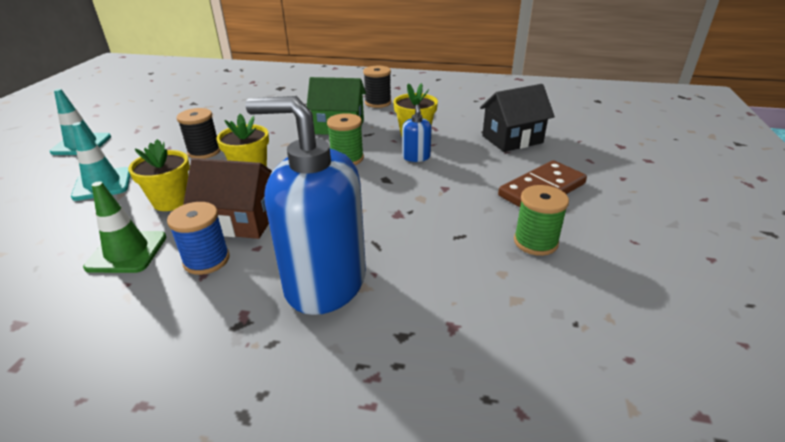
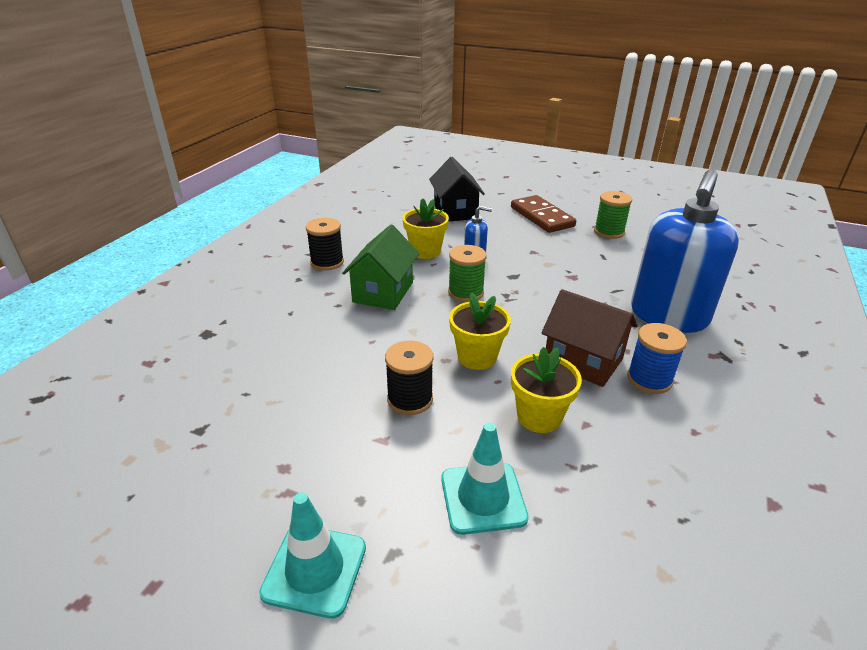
camera: 80 degrees left, 0 degrees up
(127, 252) = (643, 439): green traffic cone -> none
(240, 221) = (583, 361): brown house -> brown house turned 75 degrees counterclockwise

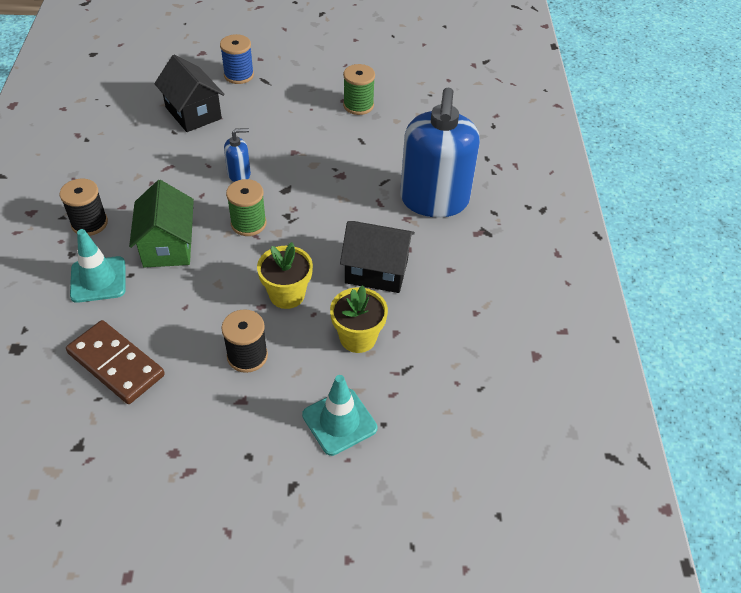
camera: 25 degrees left, 15 degrees up
(315, 570) = (241, 519): turquoise traffic cone -> turquoise traffic cone (98, 279)
(425, 251) = (186, 180): yellow flower pot -> none
(541, 217) = (286, 99): brown domino -> brown domino (116, 364)
(583, 361) = (376, 271): brown house -> black house
(649, 379) = (433, 274): blue spool -> blue spool (239, 75)

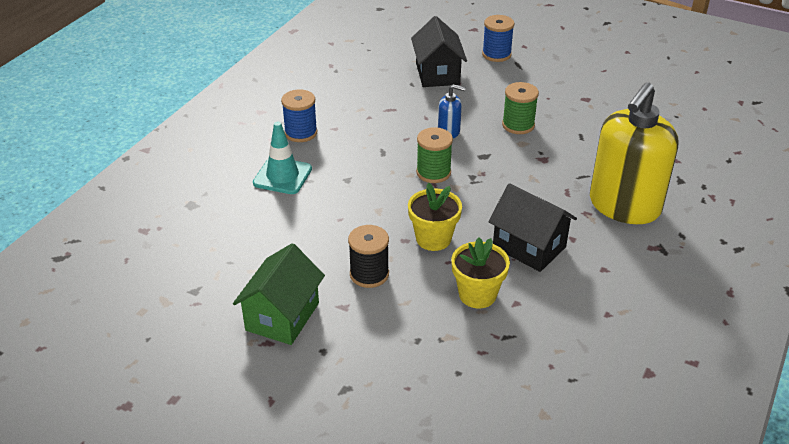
camera: 30 degrees right, 10 degrees down
(89, 223) = (301, 133): black spool -> blue spool
(116, 364) = (258, 242): brown domino -> none
(168, 246) = (354, 169): green house -> green house (282, 316)
(339, 421) = (418, 355): turquoise traffic cone -> none
(358, 105) = (596, 107): green spool -> green spool (518, 125)
(434, 200) = (624, 206): blue soap dispenser -> yellow soap dispenser

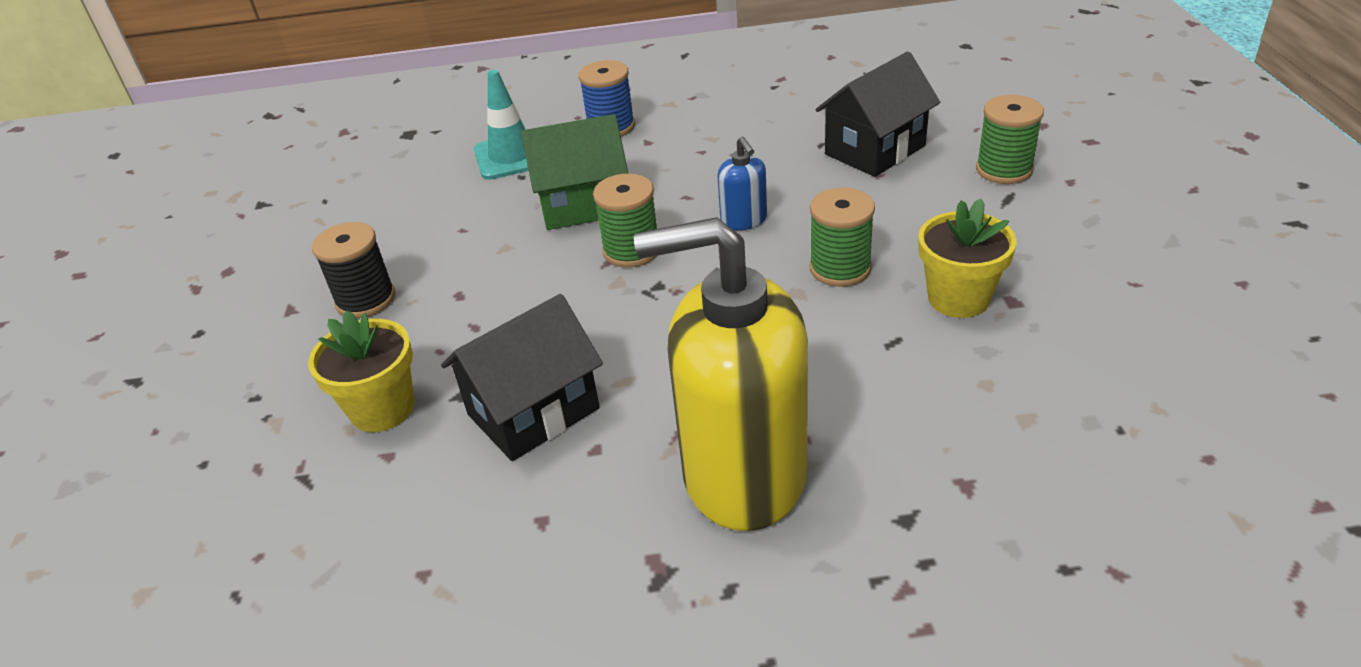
camera: 60 degrees right, 0 degrees up
(282, 316) = (246, 276): green house -> green house (583, 205)
(433, 239) = (480, 316): yellow flower pot -> yellow flower pot (958, 298)
(496, 54) = (1004, 170): blue spool -> green spool
(529, 247) = (533, 411): black house -> black house turned 45 degrees clockwise

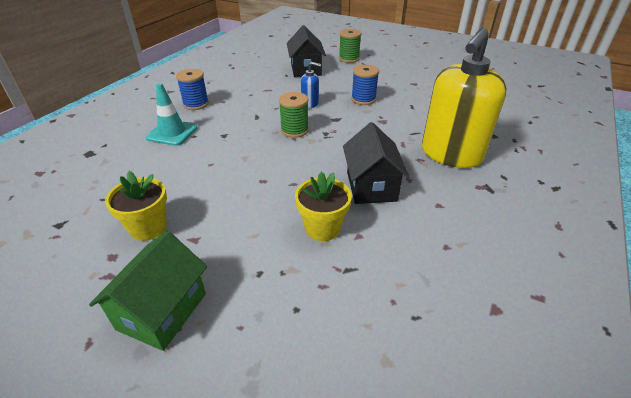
camera: 60 degrees left, 0 degrees up
(366, 300) = (225, 209): black spool -> none
(583, 205) = (244, 129): green house -> green house (162, 311)
(840, 268) = (363, 99): green spool -> blue spool
(958, 298) = (403, 89): yellow flower pot -> yellow flower pot (148, 227)

